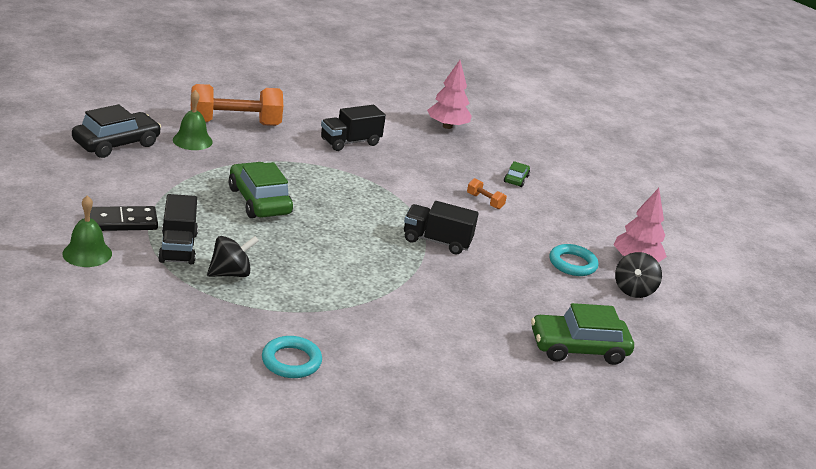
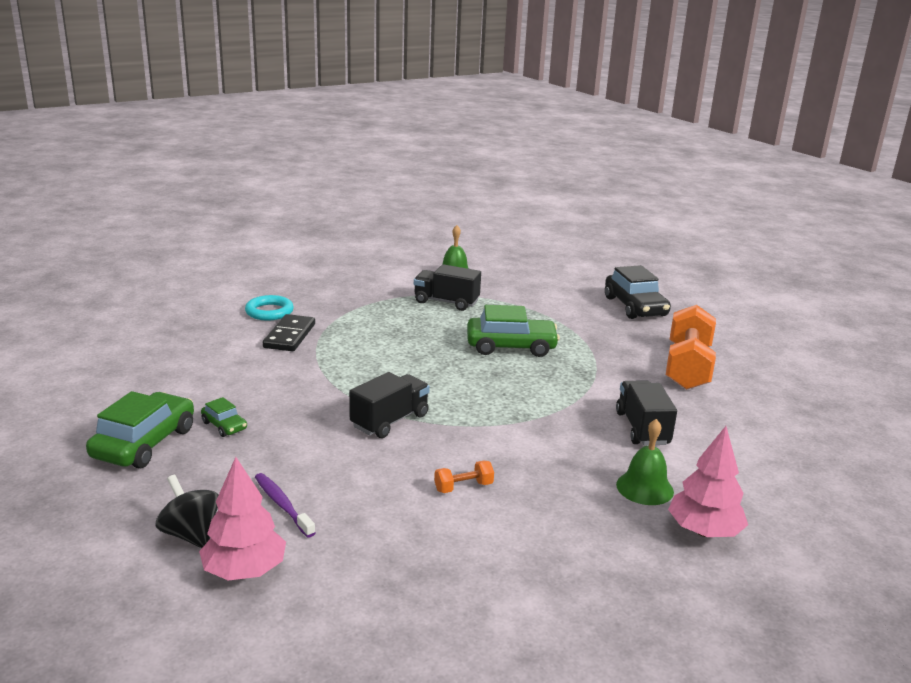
camera: 120 degrees right, 5 degrees down
(121, 222) = (495, 290): black domino -> black domino (290, 336)
(192, 140) = (643, 339): green bell -> green bell (644, 488)
(231, 273) = (397, 313): black spinning top -> none
(516, 179) = (517, 542): green car -> green car (224, 426)
(572, 264) = (282, 505): turquoise ring -> purple toothbrush

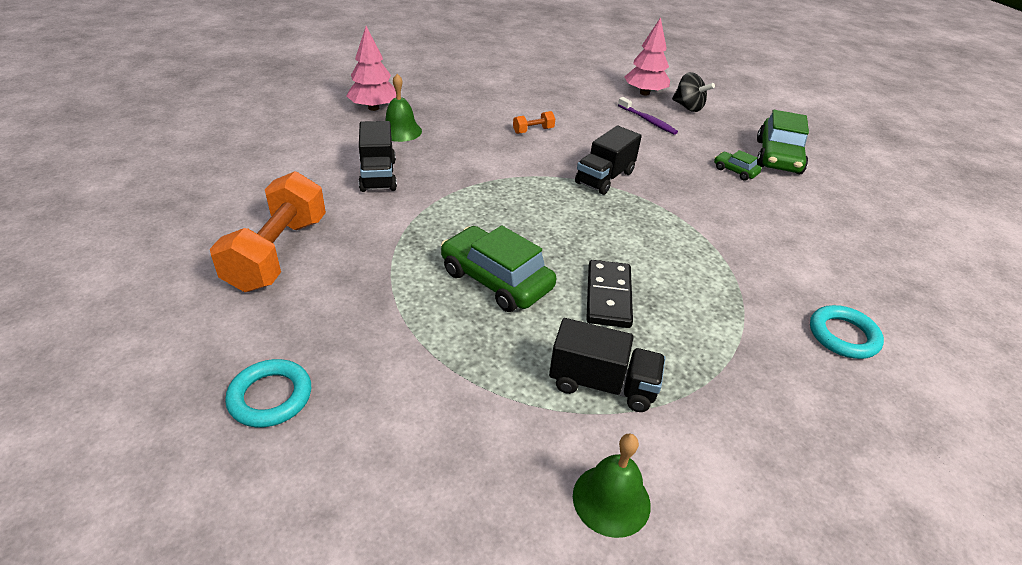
camera: 175 degrees right, 15 degrees up
(290, 336) = (774, 285): black domino -> black domino (608, 296)
(511, 346) = (496, 280): green car -> green car turned 45 degrees clockwise
(635, 307) = (270, 397): black car -> turquoise ring

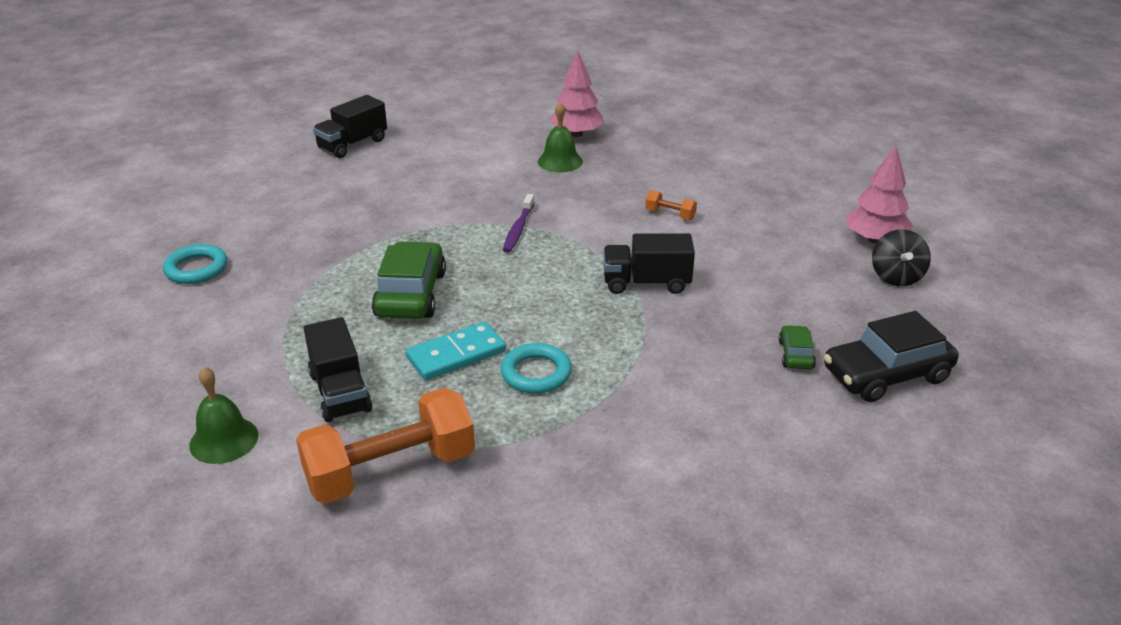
camera: 55 degrees right, 5 degrees down
(278, 253) = (332, 199): orange dumbbell -> orange dumbbell (391, 470)
(378, 175) = (479, 185): black truck -> black truck (352, 144)
(608, 296) = (456, 354): black domino -> turquoise domino
(648, 120) = (811, 264): purple toothbrush -> purple toothbrush (518, 229)
(778, 157) = (886, 374): green car -> black car
(843, 336) = (565, 514): turquoise ring -> turquoise ring (536, 373)

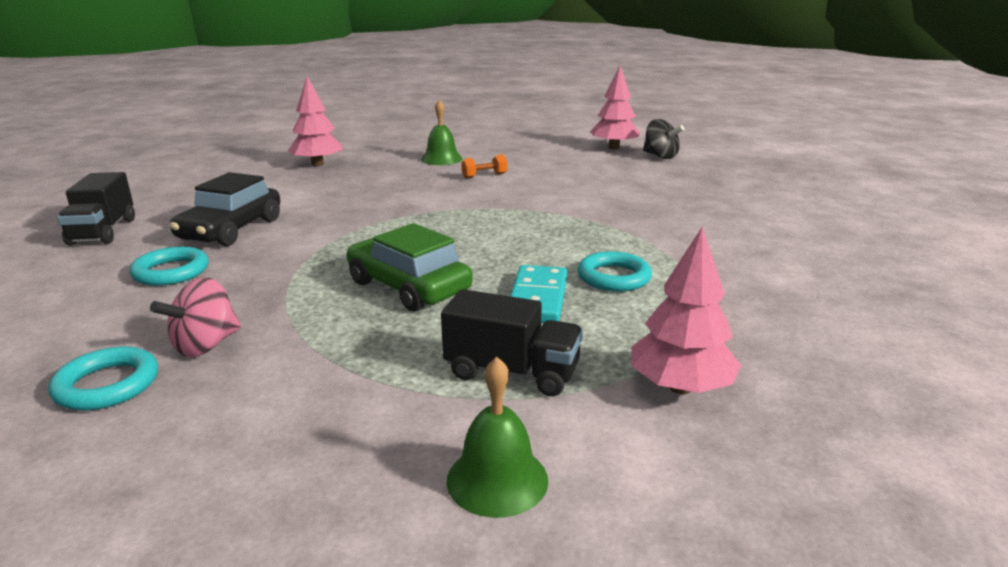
camera: 50 degrees left, 10 degrees down
(261, 270) = (205, 345): none -> pink spinning top
(329, 202) = (171, 272): none -> turquoise ring
(391, 470) = (680, 387): orange dumbbell -> pink tree
(518, 229) = (400, 219): purple toothbrush -> none
(560, 161) = (340, 179): green bell -> green bell (441, 159)
(646, 283) = (555, 208): black truck -> none
(795, 354) = (706, 200): green car -> none
(886, 374) = (757, 189): black car -> black car (231, 229)

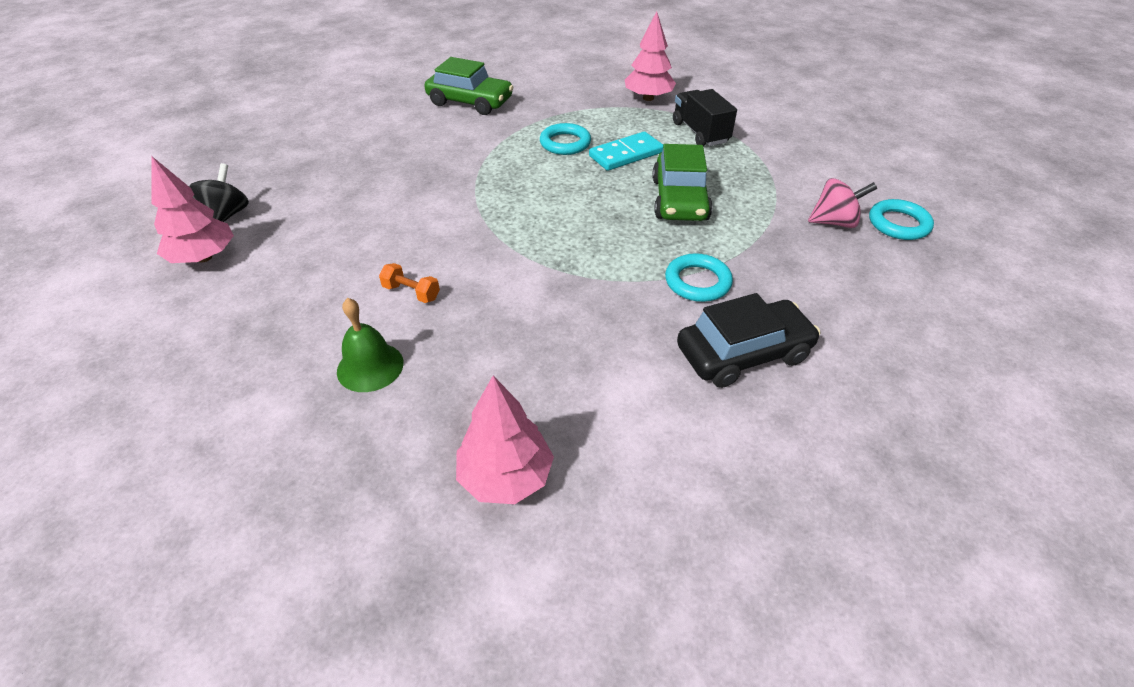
camera: 130 degrees left, 20 degrees up
(103, 231) = (879, 444): black truck -> none
(171, 272) = (829, 313): turquoise ring -> turquoise ring (697, 282)
(497, 479) = (758, 110): green bell -> none
(794, 264) = (470, 102): none -> green car

